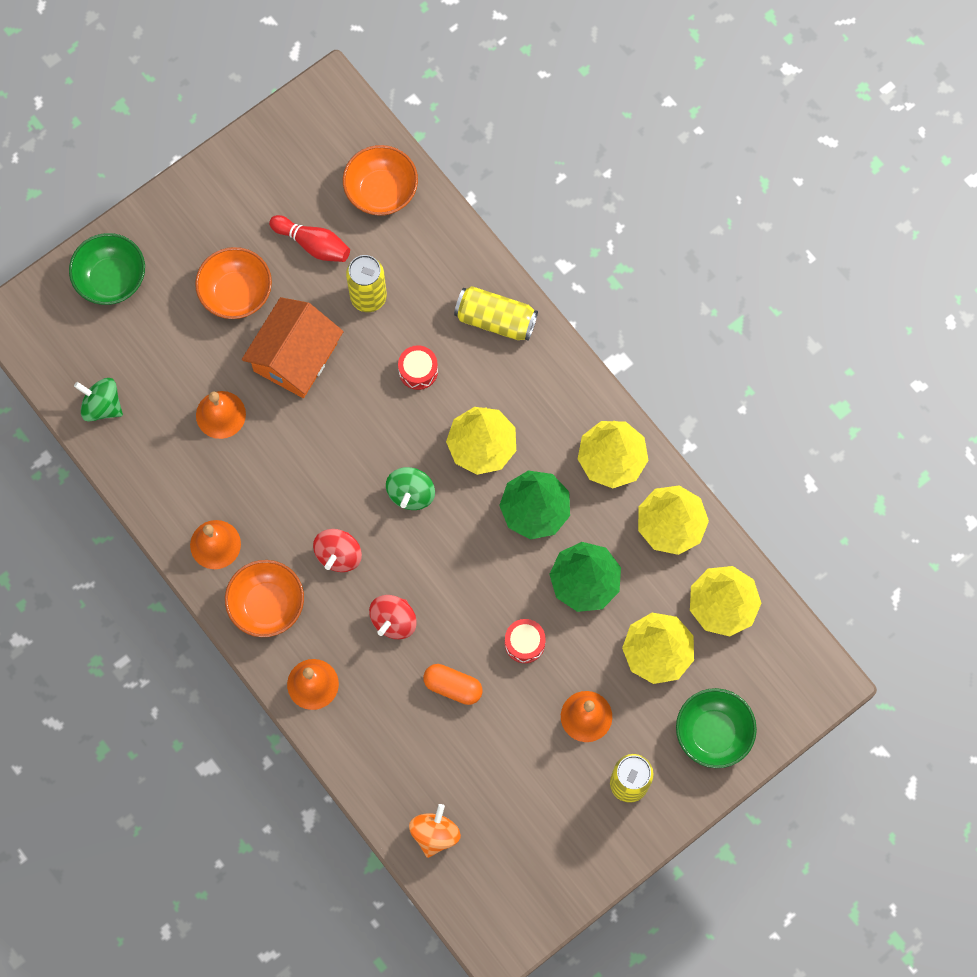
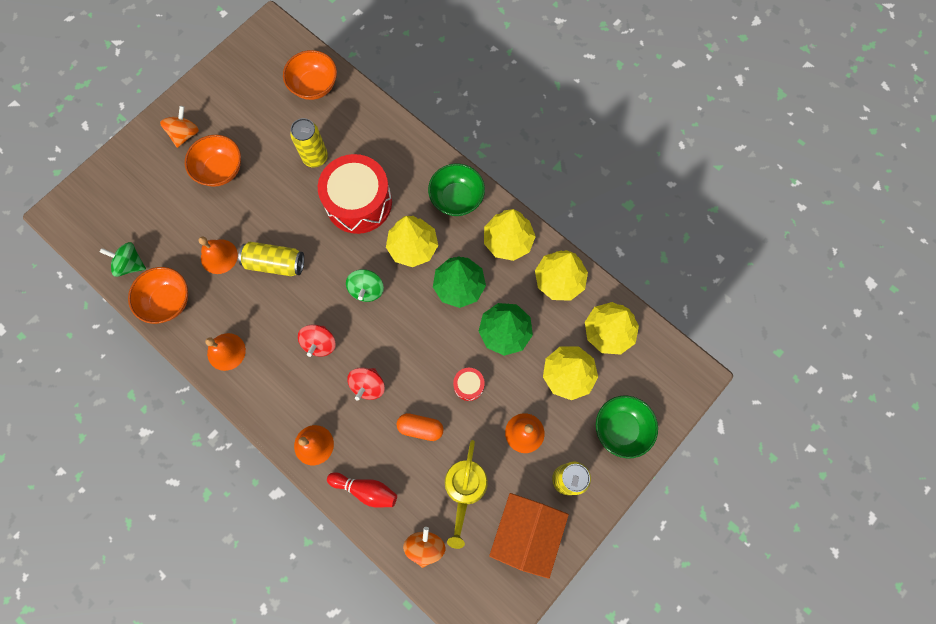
camera: 10 degrees left, 0 degrees up
(111, 279) = (128, 174): green bowl -> green bowl (456, 198)
(194, 233) = (185, 134): none -> orange spinning top
(267, 605) = (271, 390): orange bowl -> orange bowl (168, 301)
(295, 357) = (268, 207): orange house -> orange house (526, 533)
(313, 244) = (271, 128): red bowling pin -> red bowling pin (366, 490)
(418, 371) = (358, 202): red drum -> red drum, size x2.35
(495, 319) = (408, 158): yellow can -> yellow can (275, 263)
(496, 772) = (464, 489): none -> yellow watering can

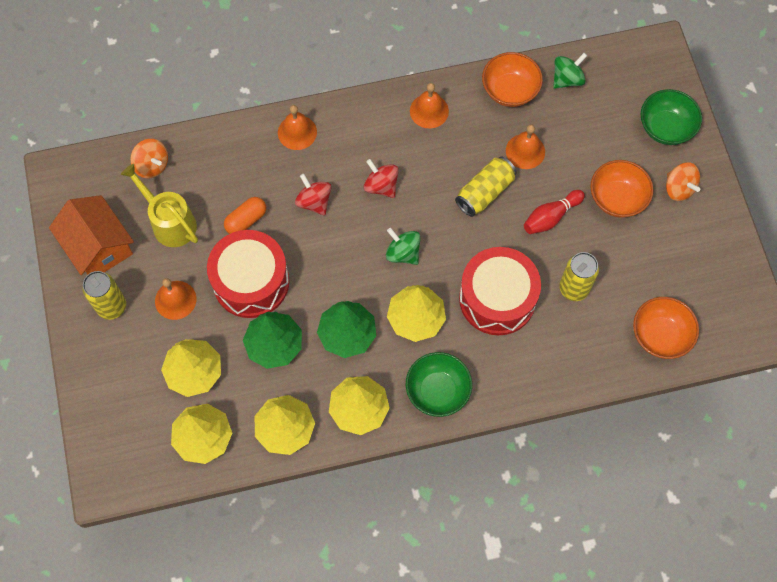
camera: 125 degrees right, 5 degrees down
(366, 490) = (230, 149): red bowling pin -> red bowling pin (551, 217)
(468, 385) = (251, 282): red drum -> red drum, size x2.35
(621, 429) = (113, 383): green bowl -> green bowl (665, 128)

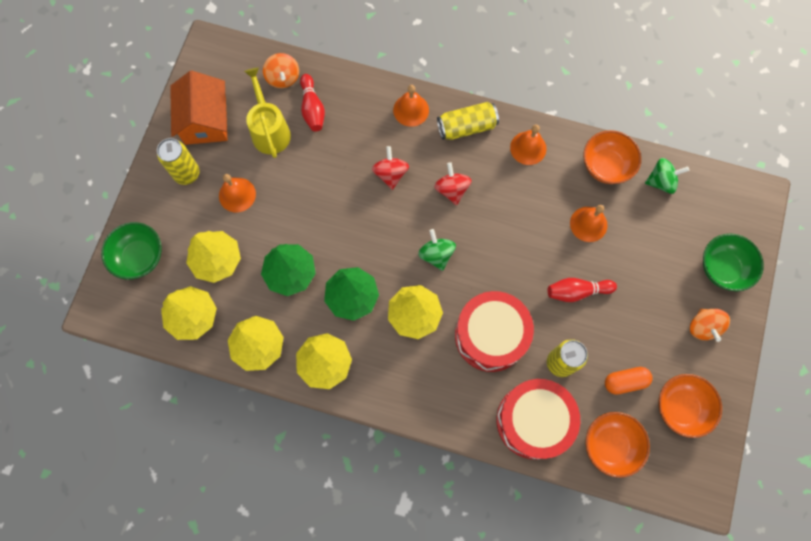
camera: 30 degrees right, 5 degrees up
(200, 180) = (312, 108): none -> red bowling pin
(246, 220) = (328, 160): orange capsule -> orange capsule (625, 381)
(251, 282) = (303, 212): red drum -> red drum (533, 421)
(437, 391) = (396, 385): green bowl -> green bowl (139, 257)
(485, 192) = (533, 240): yellow can -> yellow can (466, 127)
(617, 198) = (643, 306): orange bowl -> orange bowl (681, 407)

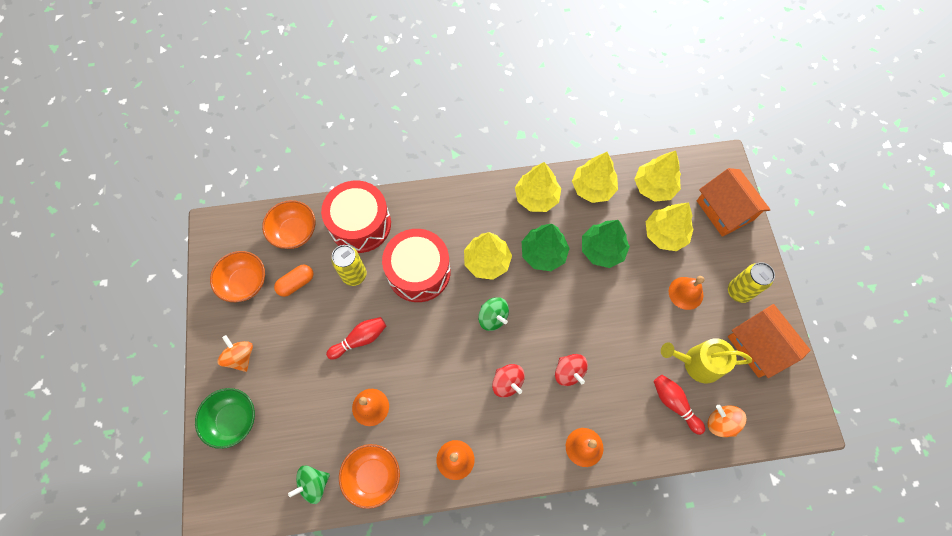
camera: 155 degrees right, 5 degrees down
(139, 257) = (724, 210): green bowl -> orange house
(270, 131) = (697, 363): yellow watering can -> yellow watering can turned 135 degrees clockwise
(466, 127) = (523, 454): yellow can -> none

